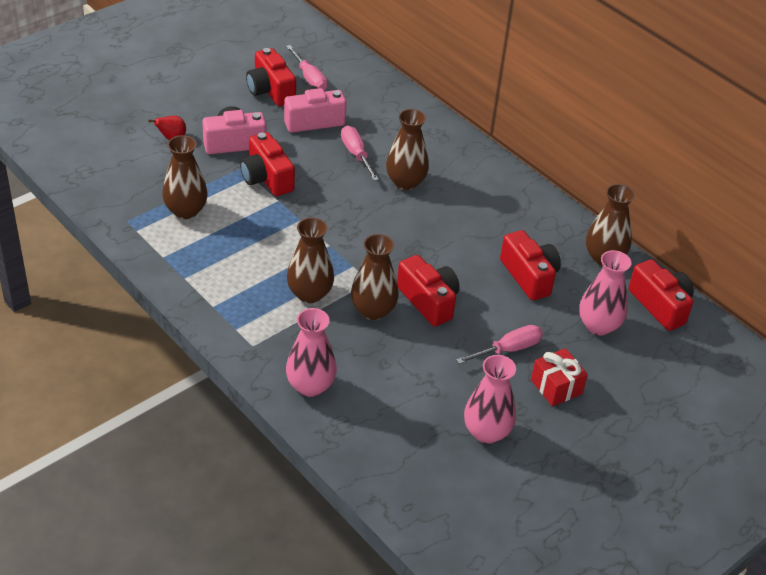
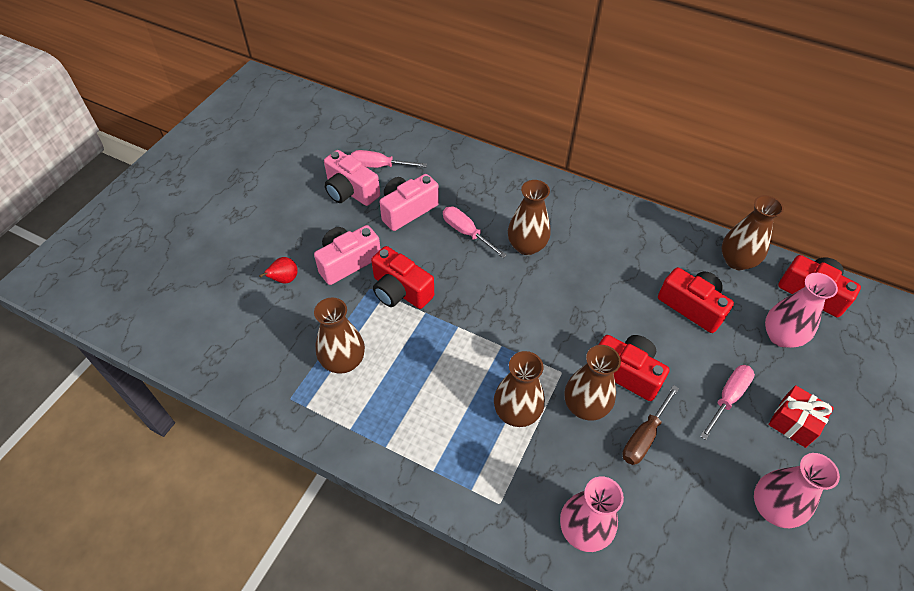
camera: 20 degrees left, 10 degrees up
(270, 90) = (350, 191): red camera -> pink camera
(309, 79) = (379, 166): pink screwdriver -> pink screwdriver turned 150 degrees clockwise
(409, 348) = (643, 437): none -> brown screwdriver

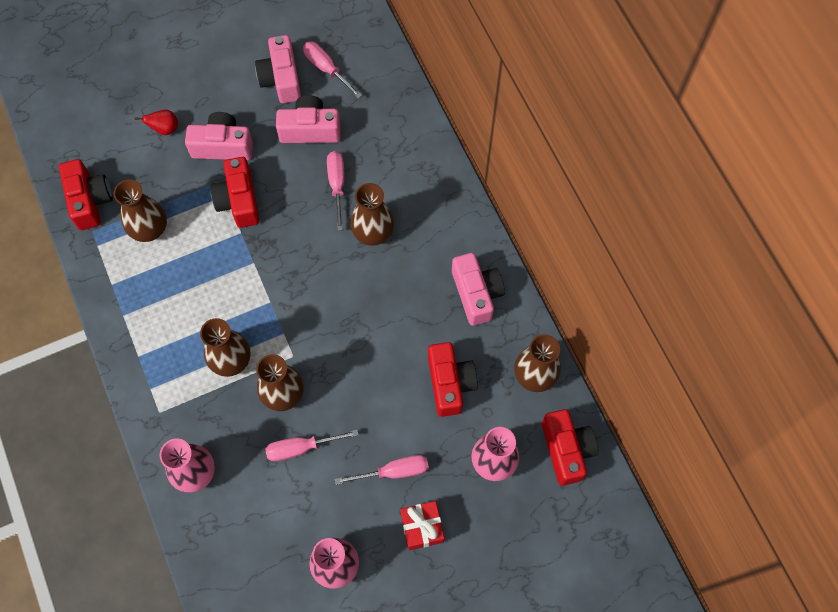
camera: 40 degrees right, 15 degrees up
(627, 372) = (340, 394): red camera -> red camera (90, 200)
(640, 237) = (476, 294): none -> pink camera
(643, 437) = (300, 448): brown screwdriver -> pink screwdriver

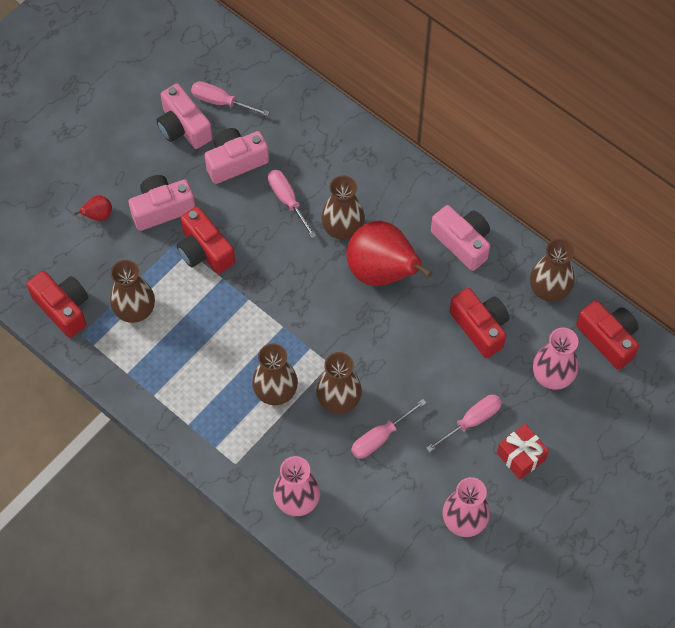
camera: 25 degrees left, 5 degrees down
(387, 289) = (382, 272): none -> red pear

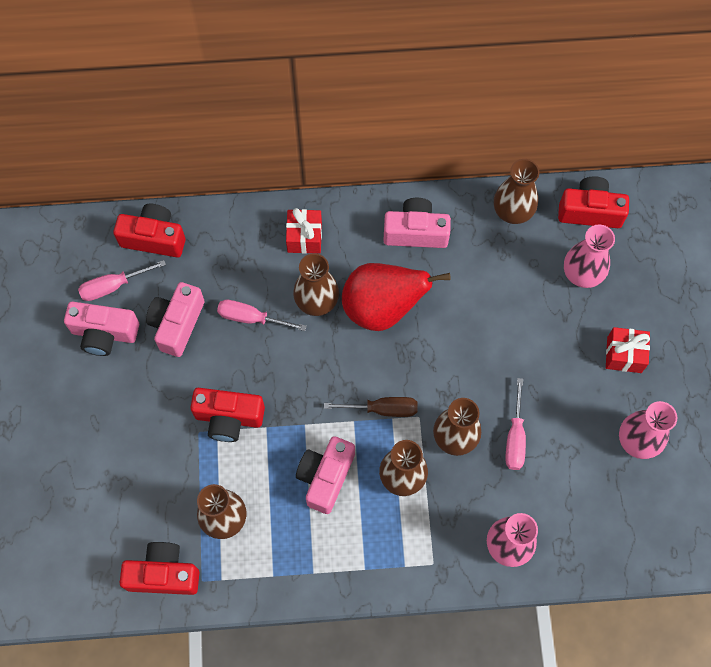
camera: 45 degrees left, 5 degrees up
(98, 215) = (110, 470): red pear -> none
(162, 209) = (158, 416): pink camera -> pink camera (325, 477)
(310, 337) = (383, 409): none -> brown screwdriver
(381, 179) = (304, 237): none -> red gift
(472, 421) = (564, 361): pink screwdriver -> none
(480, 327) = (496, 285): red camera -> red camera (154, 238)

